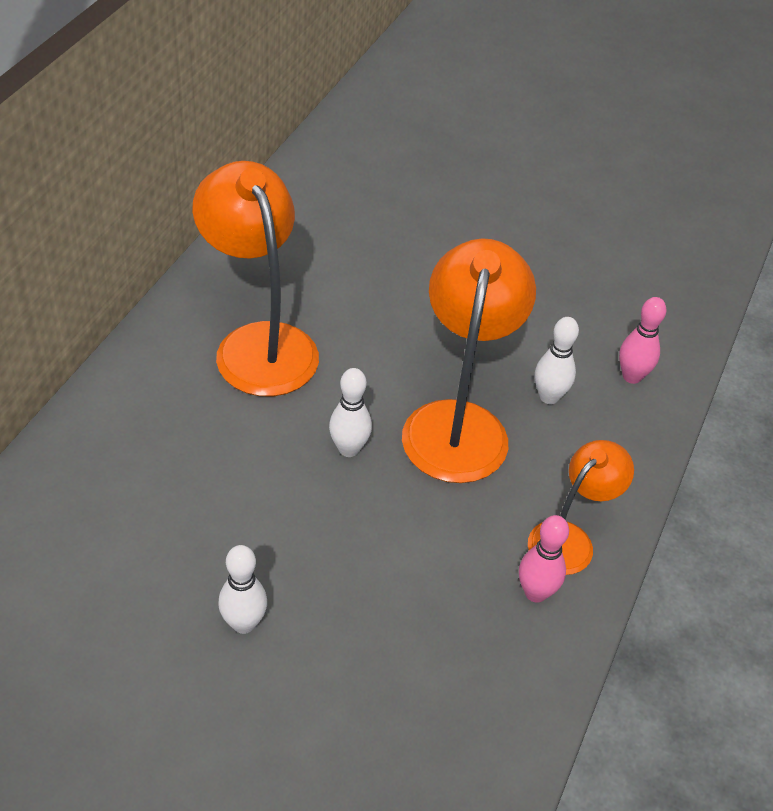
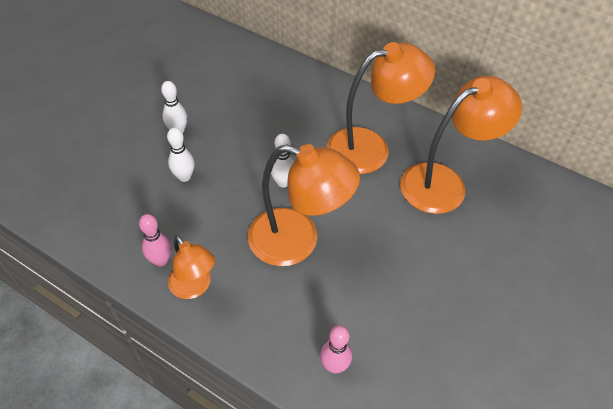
camera: 100 degrees right, 5 degrees up
(320, 265) = (444, 183): none -> orange lamp
(549, 397) = (317, 301): white bowling pin -> white bowling pin (184, 177)

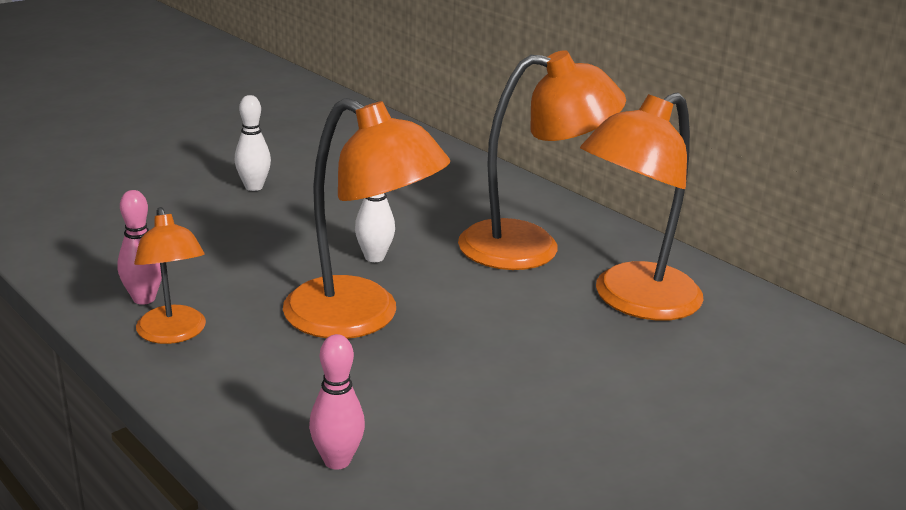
camera: 15 degrees right, 25 degrees down
(184, 177) = (234, 228): white bowling pin -> none
(444, 183) = (633, 301): orange lamp -> orange lamp turned 150 degrees clockwise

